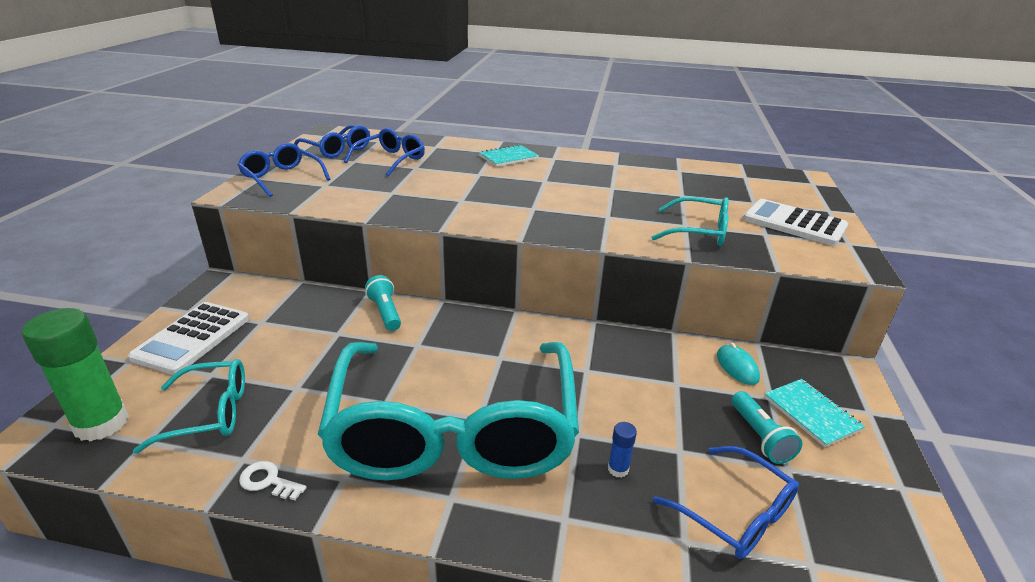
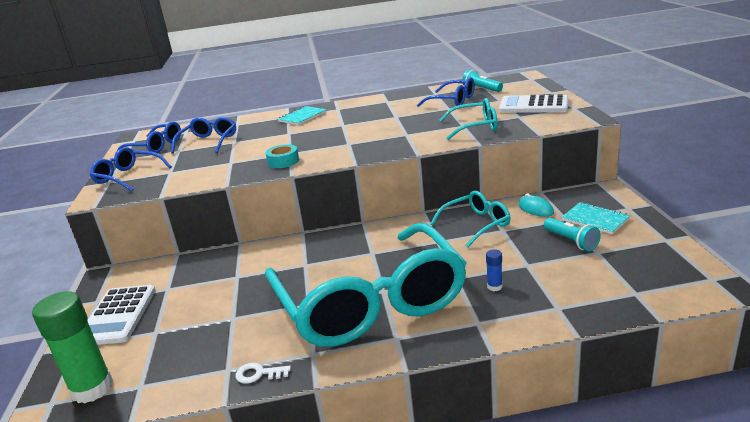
camera: 15 degrees left, 5 degrees down
(210, 413) = (177, 353): turquoise glasses -> turquoise glasses (476, 224)
(385, 312) = (264, 253): turquoise flashlight -> turquoise flashlight (481, 89)
(445, 209) = (283, 161): none -> turquoise tape
(735, 513) = (579, 284): blue glasses -> blue glasses (452, 101)

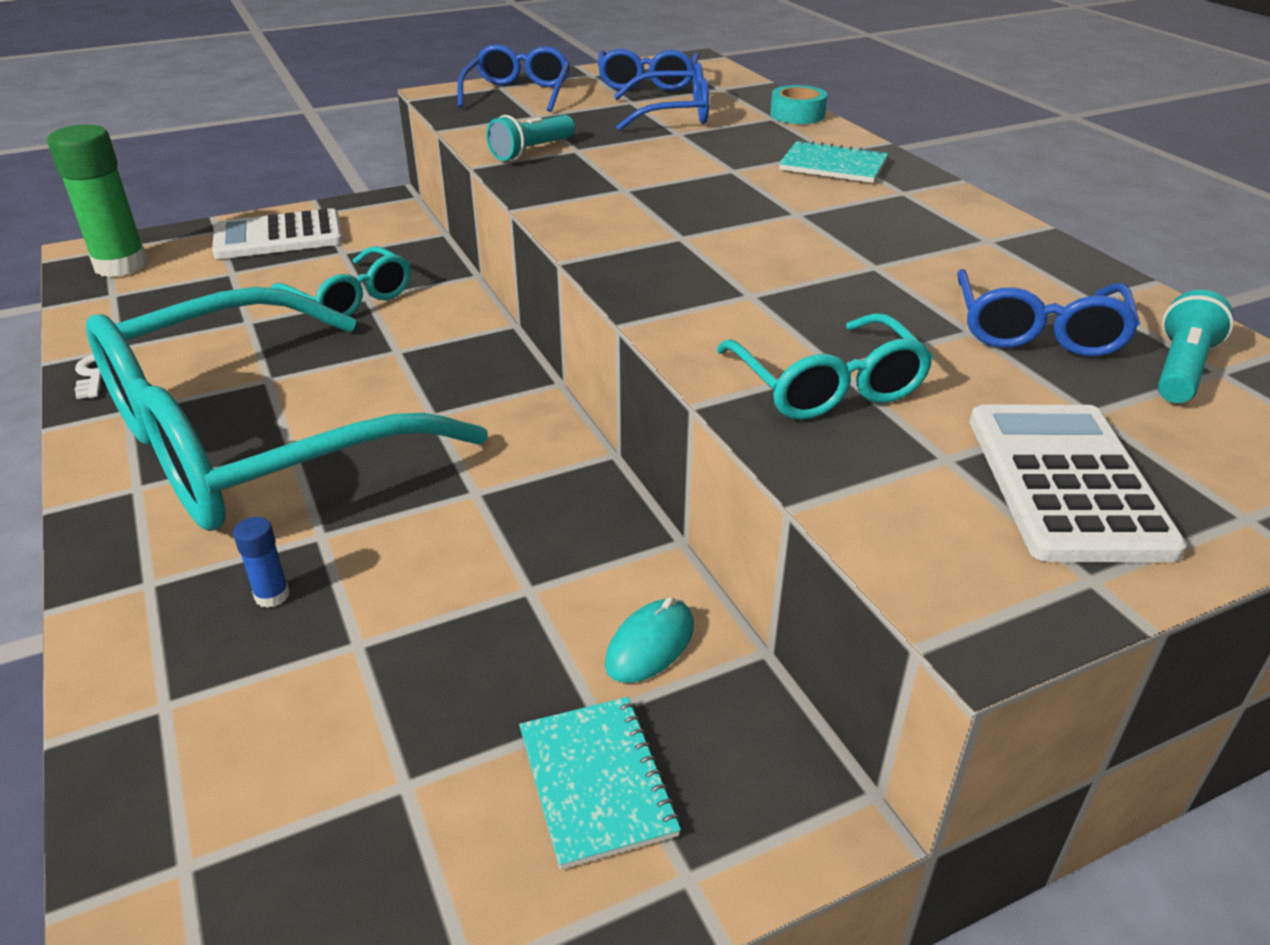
camera: 70 degrees right, 10 degrees up
(283, 161) = (578, 191): turquoise tape -> turquoise tape (797, 115)
(476, 224) = (554, 542): turquoise glasses -> turquoise glasses (350, 299)
(571, 241) = (465, 726): turquoise flashlight -> turquoise flashlight (531, 151)
(595, 219) = (596, 782): turquoise notebook -> turquoise notebook turned 45 degrees counterclockwise

